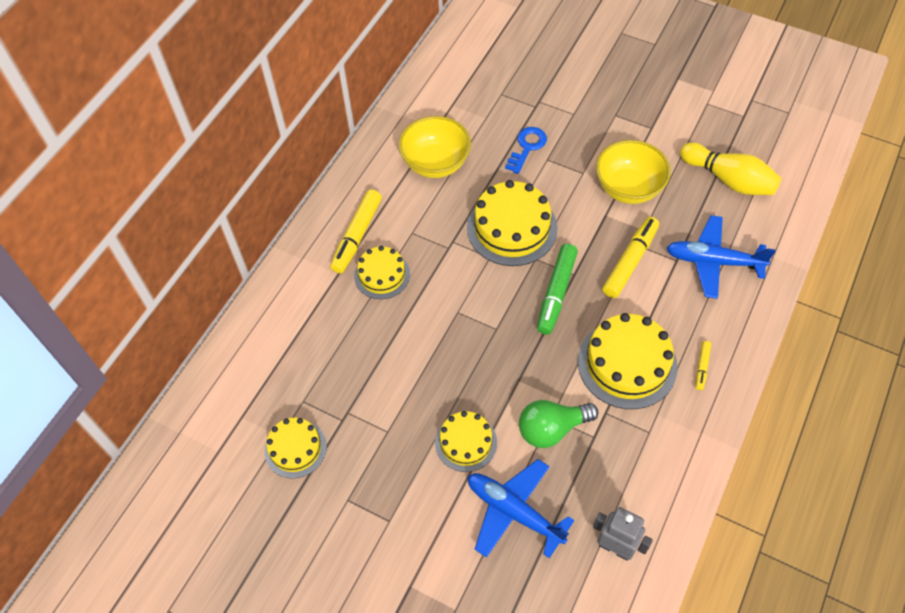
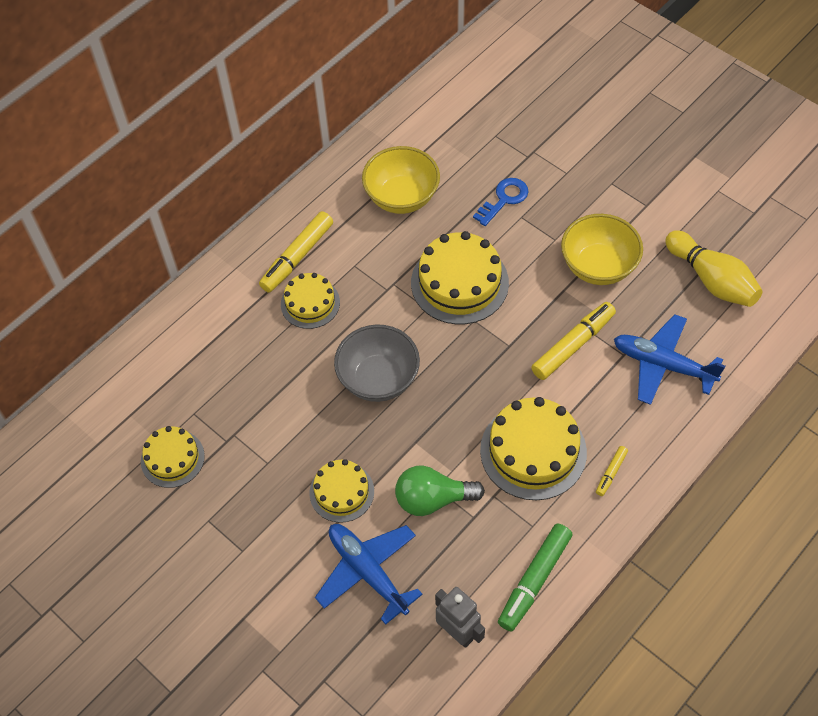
camera: 15 degrees right, 0 degrees up
(466, 330) = (378, 379): none -> grey bowl
(556, 293) = (484, 361): green marker -> green marker (534, 580)

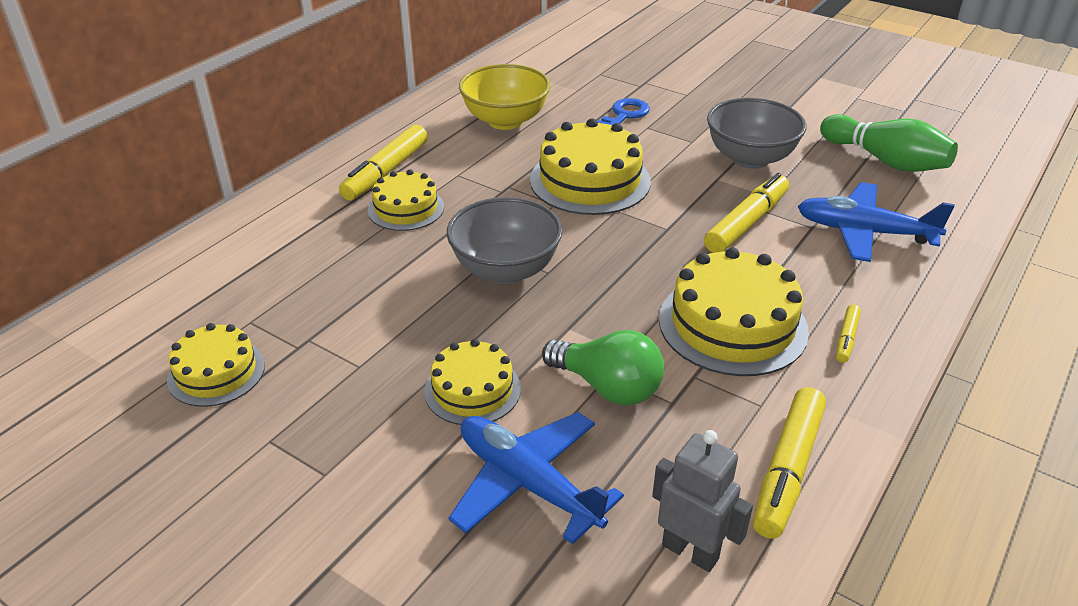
camera: 10 degrees left, 20 degrees down
(433, 499) = (608, 387): green light bulb -> green light bulb turned 135 degrees counterclockwise
(534, 580) = (787, 470): green marker -> yellow marker
(598, 266) = (750, 158): yellow bowl -> grey bowl
(711, 280) = (885, 161): yellow bowling pin -> green bowling pin

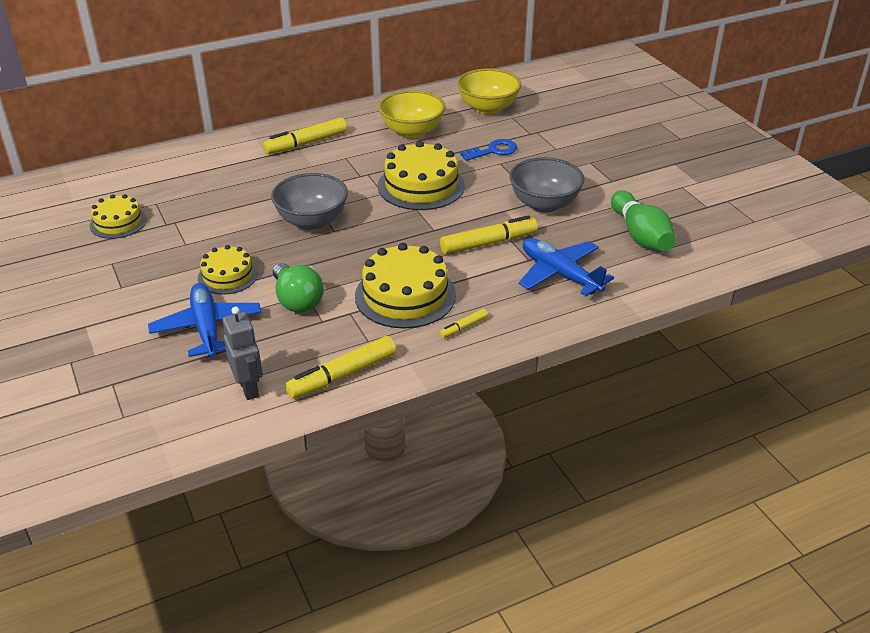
camera: 30 degrees right, 0 degrees up
(406, 208) = (295, 168): yellow cake -> none
(562, 71) = (488, 108): none -> yellow bowl

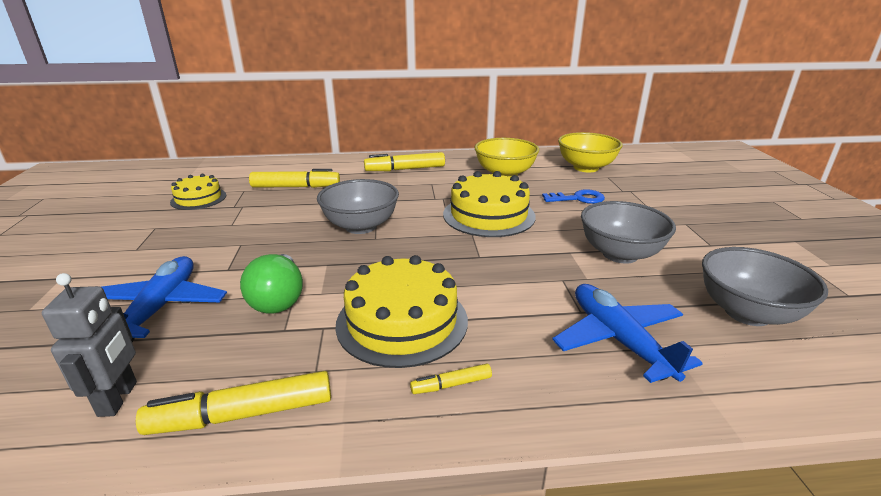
camera: 20 degrees right, 10 degrees down
(227, 276) = (237, 259): yellow cake -> none
(488, 243) = (536, 282): yellow marker -> yellow marker (296, 187)
(640, 235) = (747, 313): green bowling pin -> grey bowl

